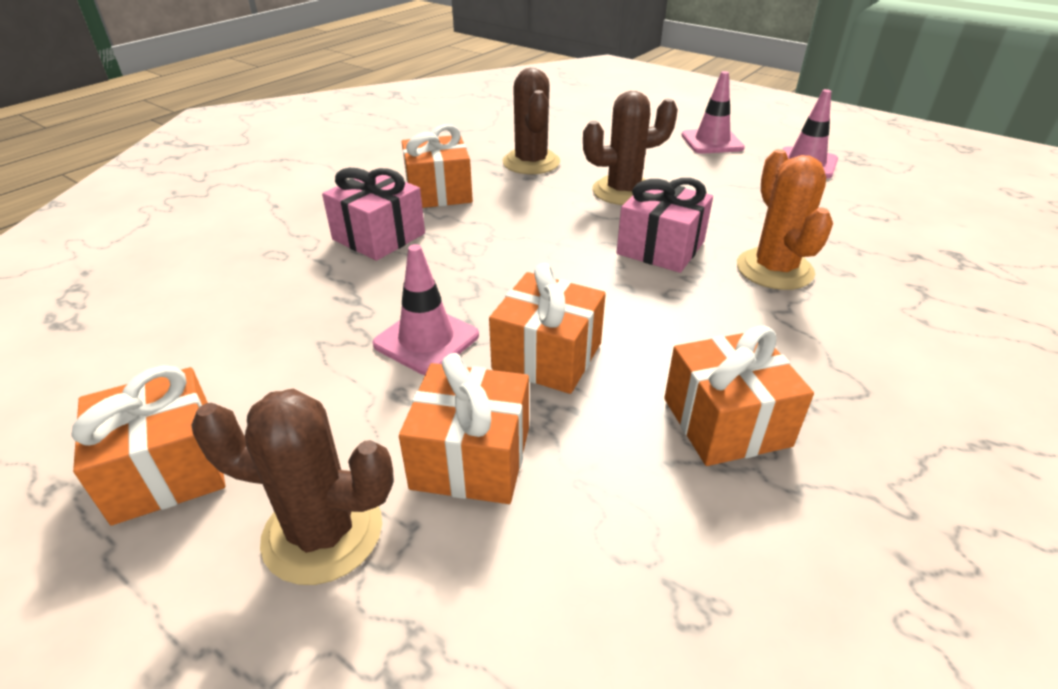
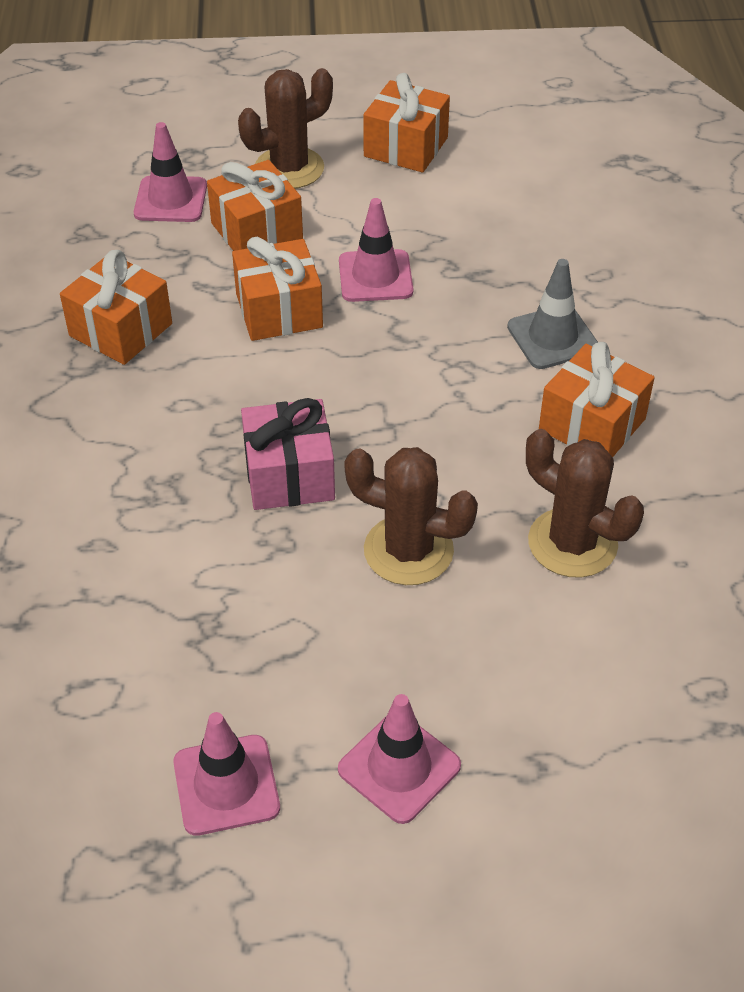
camera: 140 degrees right, 10 degrees up
(379, 236) = (552, 337): pink gift -> grey traffic cone
(524, 587) = (171, 200): none -> pink traffic cone
(623, 191) = (408, 550): brown cactus -> brown cactus turned 75 degrees clockwise
(774, 269) = (160, 508): orange cactus -> none

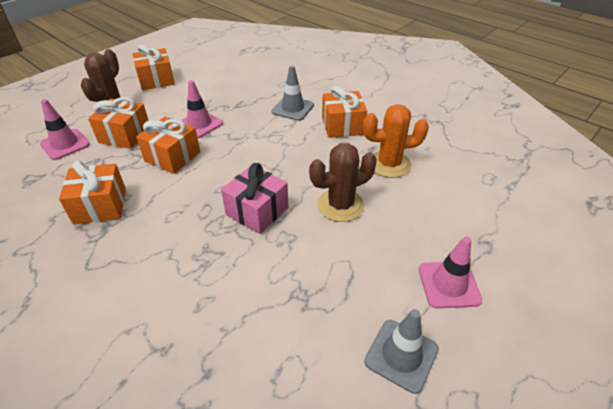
camera: 45 degrees left, 5 degrees down
(226, 785) = (401, 355): pink traffic cone -> grey traffic cone
(572, 543) = (389, 164): brown cactus -> orange cactus

